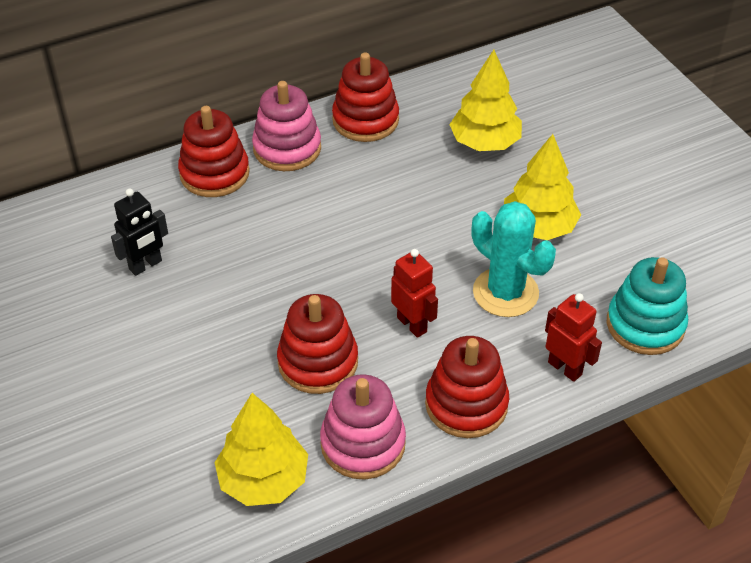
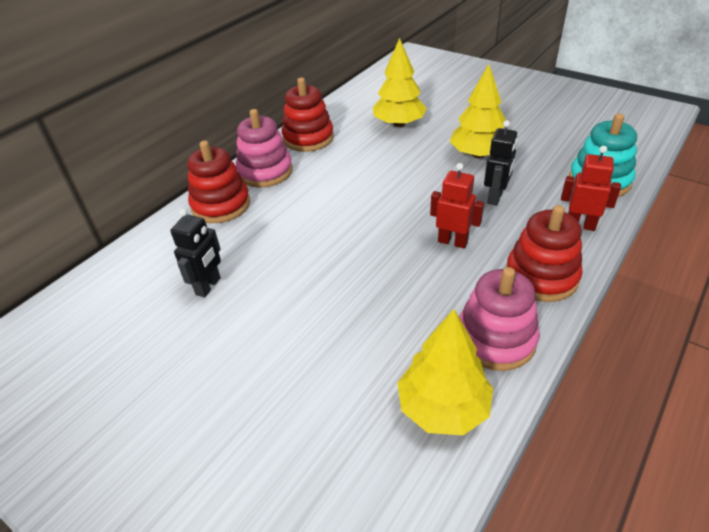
camera: 25 degrees left, 5 degrees down
(318, 362) = (407, 296): red stacking toy -> none
(505, 292) = (495, 197): turquoise cactus -> black robot

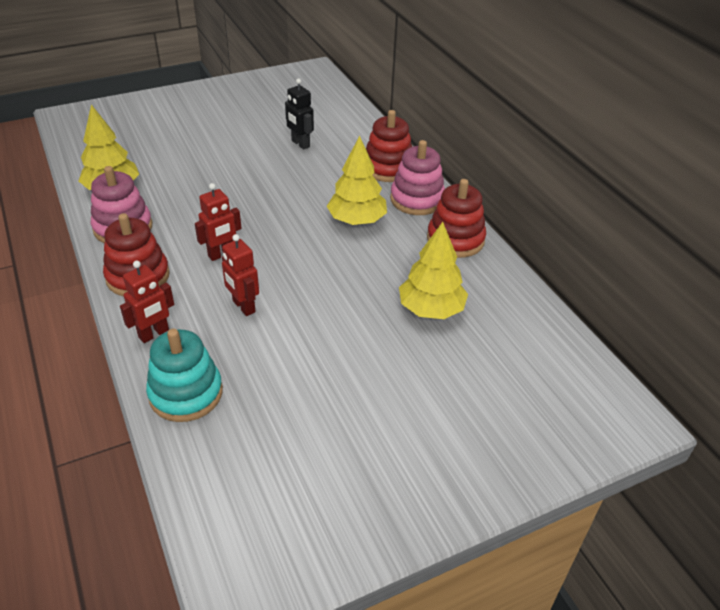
camera: 115 degrees right, 0 degrees up
(478, 154) = (318, 335): yellow tree -> yellow tree (357, 220)
(495, 197) = (243, 306): black robot -> red robot

